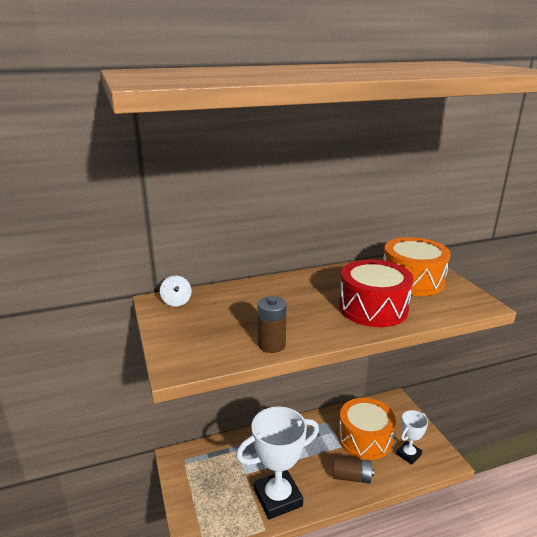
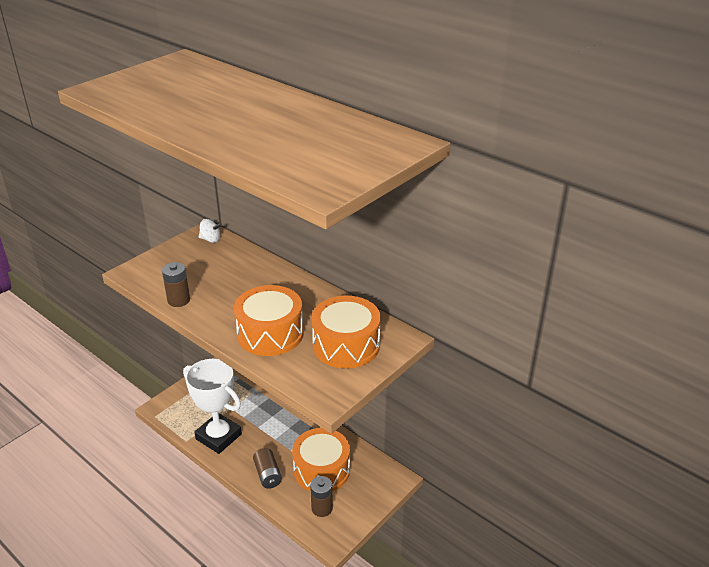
camera: 60 degrees right, 10 degrees up
(176, 302) = (211, 239): white spinning top -> white spinning top turned 120 degrees counterclockwise
(373, 308) = (270, 334): red drum -> orange drum
(408, 454) = (322, 508): white trophy -> brown battery

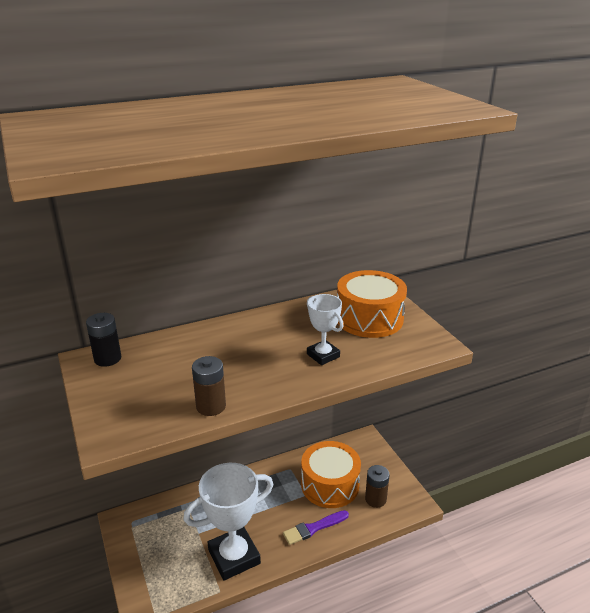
camera: 65 degrees left, 5 degrees down
(211, 239) = (107, 359): white spinning top -> black battery
(268, 475) = (313, 528): brown battery -> purple brush
(270, 334) = (323, 355): orange drum -> white trophy

